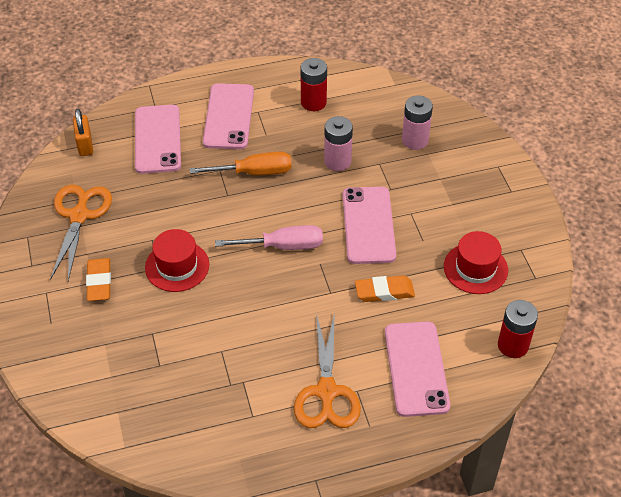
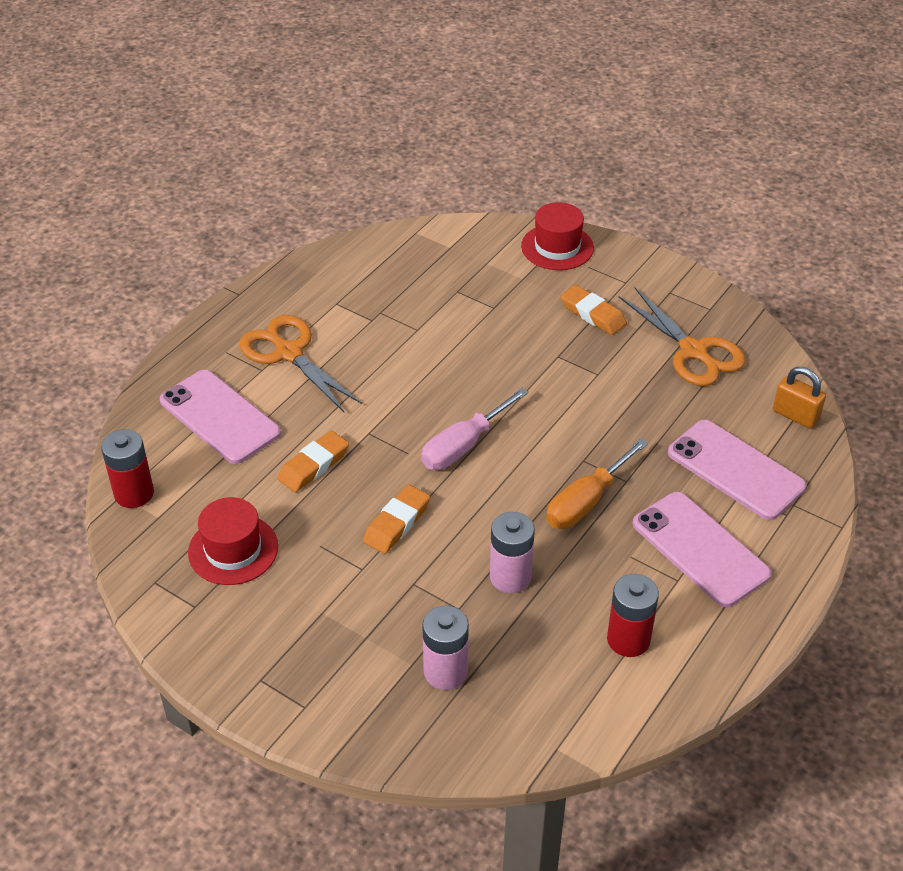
camera: 140 degrees right, 5 degrees down
(177, 266) = (543, 366): red hat -> red hat (557, 247)
(368, 225) = (397, 523): pink phone -> orange eraser

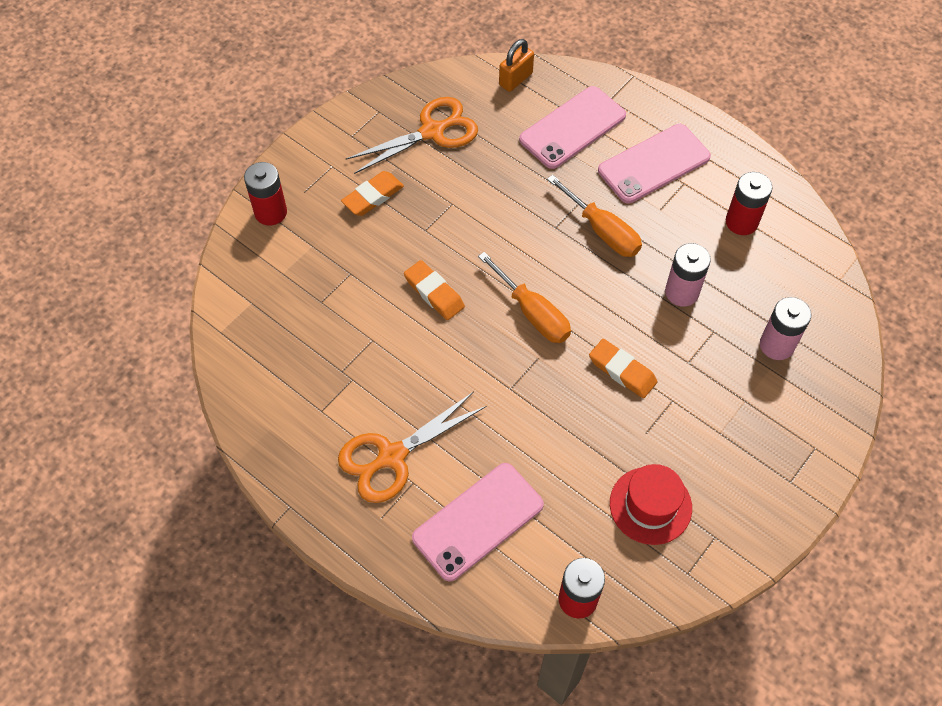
camera: 85 degrees left, 15 degrees up
(314, 465) = (549, 436): orange eraser -> orange eraser (434, 293)
(464, 445) = (532, 313): pink screwdriver -> orange screwdriver
(557, 247) = (270, 212): red hat -> red battery

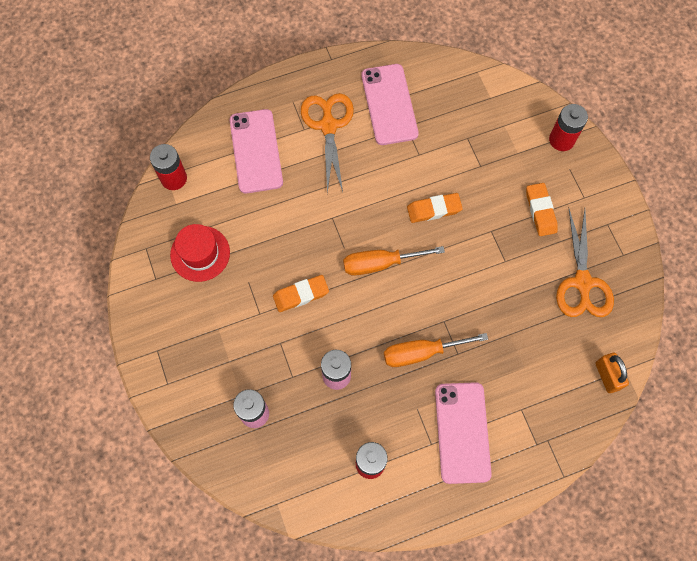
camera: 120 degrees right, 10 degrees up
(572, 128) = (532, 391): pink phone -> pink phone (389, 104)

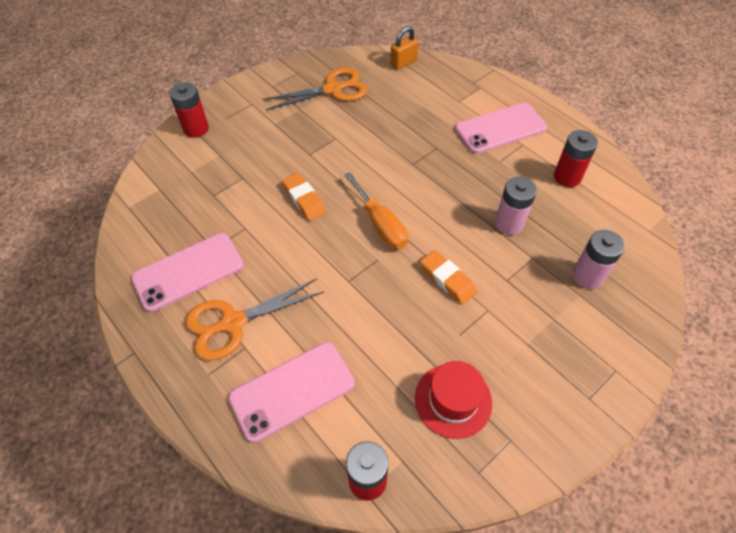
camera: 110 degrees left, 15 degrees down
(421, 352) = (450, 170): orange screwdriver -> none
(540, 211) = (276, 127): orange eraser -> none

